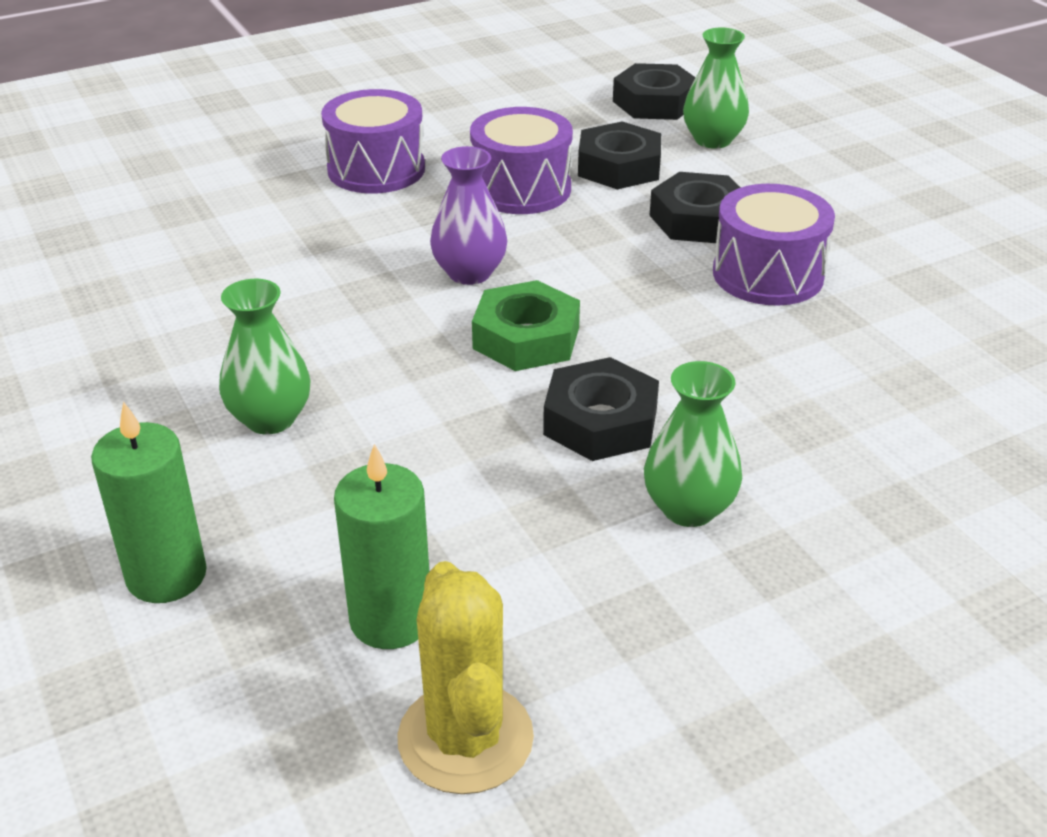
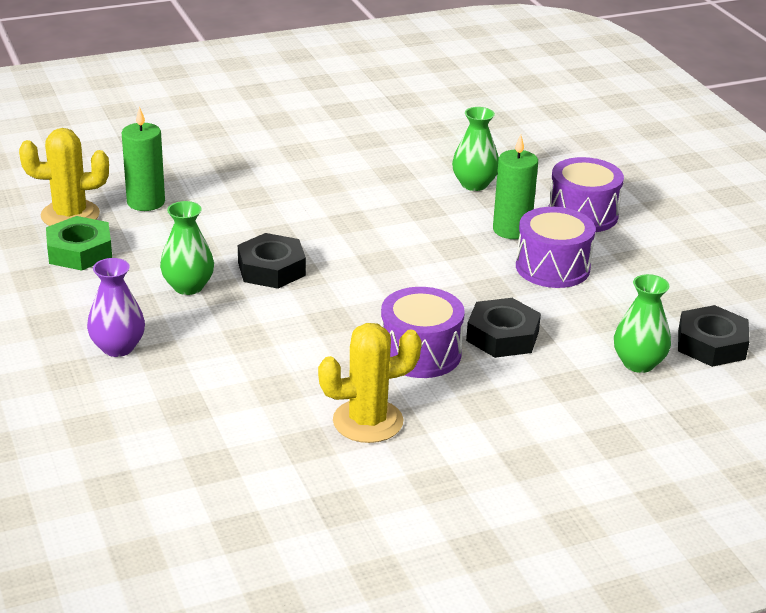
camera: 95 degrees right, 5 degrees down
(166, 575) = (196, 153): green candle -> green candle (511, 230)
(270, 419) = (303, 176): green vase -> green vase (474, 184)
(469, 273) = (439, 240): purple vase -> purple vase (118, 347)
(526, 338) = (361, 253): green nut -> green nut (79, 251)
(619, 167) = (588, 312): black nut -> none
(937, 304) = (368, 421): none -> yellow cactus

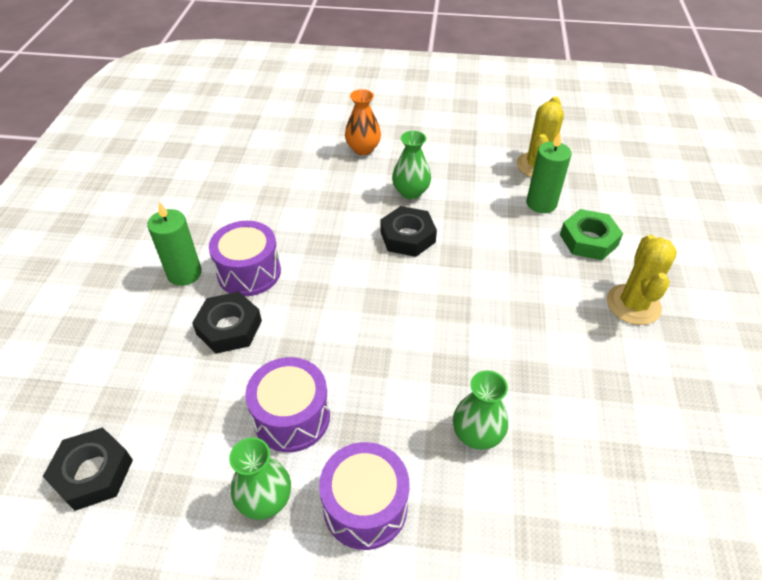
camera: 120 degrees right, 15 degrees up
(79, 251) = (484, 159): green nut -> green nut (588, 240)
(118, 347) = (363, 149): purple vase -> orange vase
(368, 421) = (207, 220): yellow cactus -> yellow cactus (633, 304)
(511, 230) = (373, 420): green candle -> green candle (184, 273)
(638, 363) = (123, 397): green vase -> green vase (265, 499)

